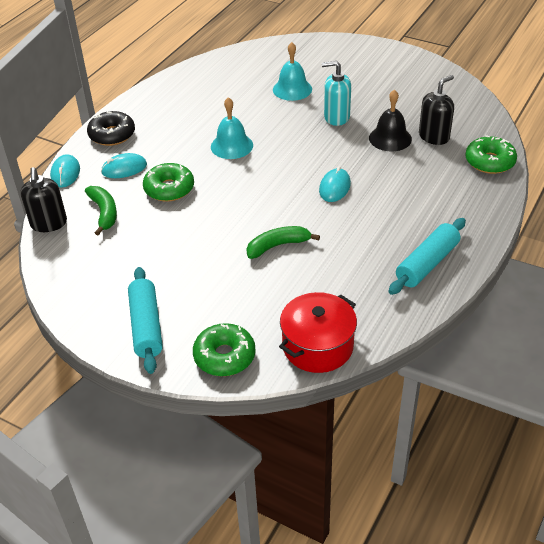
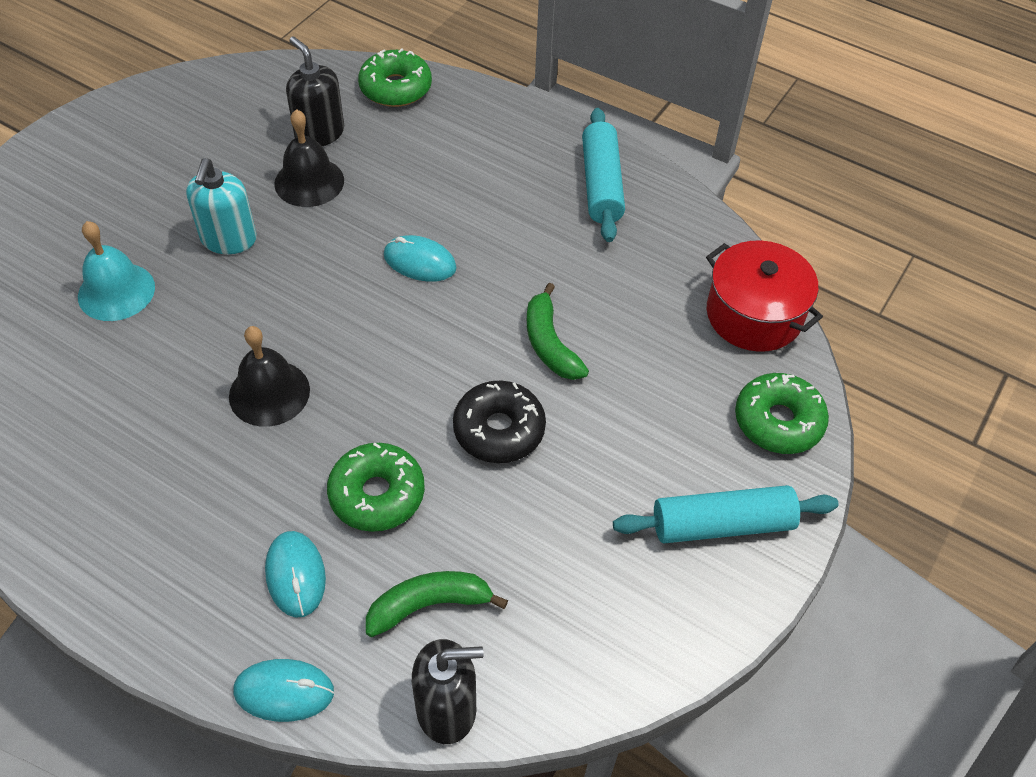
camera: 90 degrees left, 10 degrees up
(112, 135) = (168, 604): black donut -> black donut (499, 430)
(232, 146) = (269, 393): turquoise bell -> black bell
(427, 264) = (601, 184): turquoise rolling pin -> turquoise rolling pin turned 45 degrees clockwise

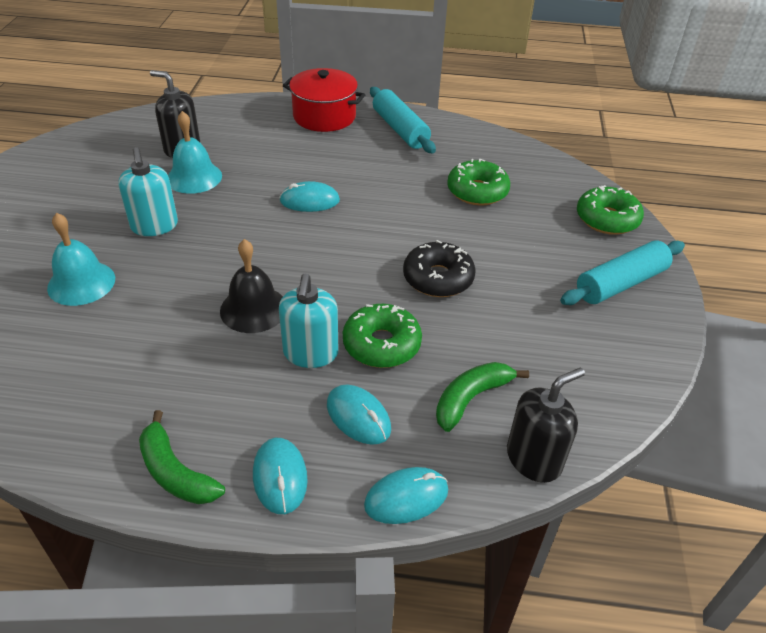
camera: 25 degrees left, 10 degrees down
(177, 611) = (280, 477): none -> turquoise mouse
(294, 475) = (310, 353): none -> turquoise soap dispenser
(309, 182) = (194, 177): black bell -> turquoise bell
(395, 88) = (221, 112): green donut -> green donut (477, 191)
(549, 344) = (434, 221): green banana -> green banana (175, 472)
(754, 315) = (547, 170): red pot -> red pot (324, 116)

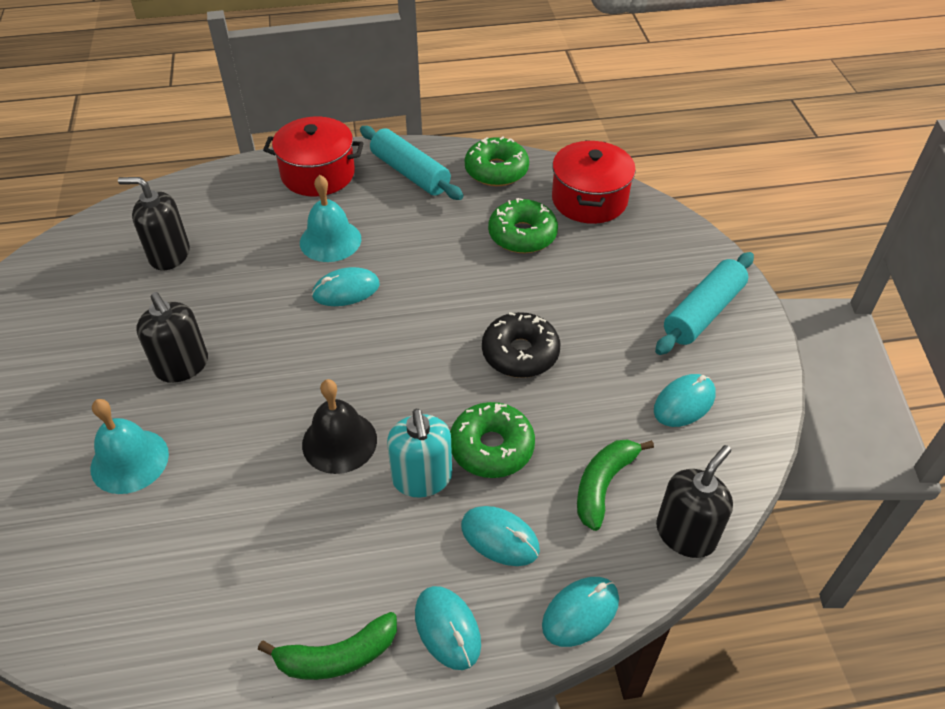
camera: 15 degrees left, 5 degrees up
(154, 226) = (182, 366): turquoise soap dispenser -> black soap dispenser
(175, 472) = (337, 656): green banana -> green banana turned 45 degrees counterclockwise
(194, 177) = (200, 290): turquoise bell -> turquoise bell (330, 240)
(548, 177) = (589, 199): none -> red pot
(574, 351) = (684, 402): none -> turquoise mouse
(607, 219) = (665, 238): green donut -> green donut (496, 170)

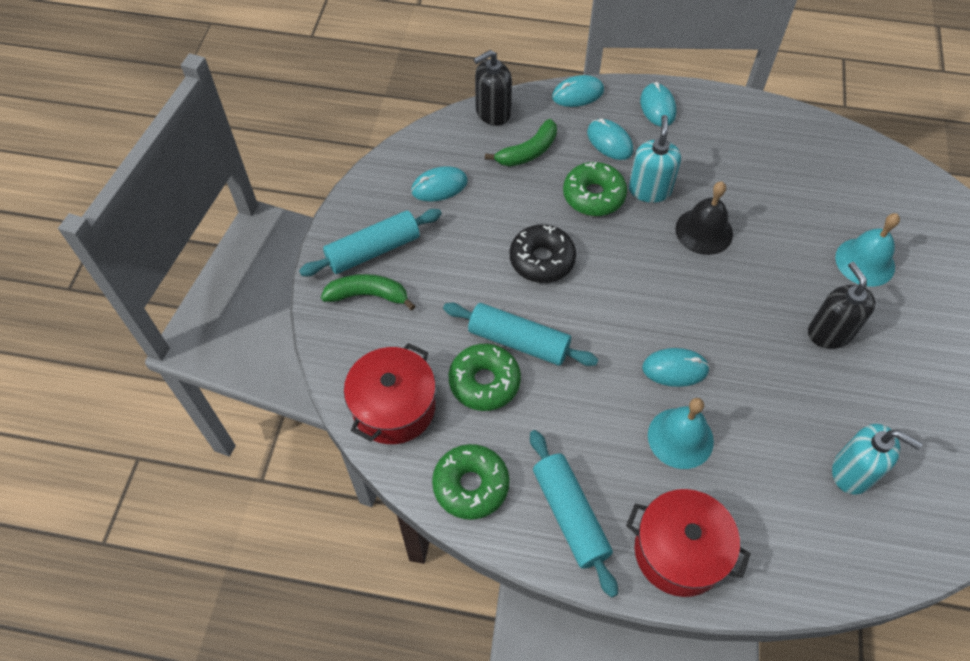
camera: 160 degrees left, 10 degrees up
(169, 255) = (853, 472): black soap dispenser -> turquoise soap dispenser
(337, 656) = (724, 111): green banana -> green banana (368, 295)
(507, 273) = (518, 341): none -> turquoise rolling pin

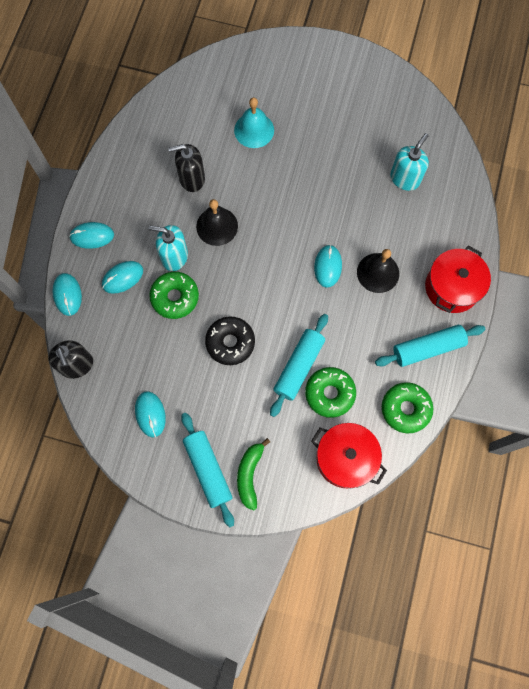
camera: 85 degrees left, 15 degrees up
(528, 152) = (124, 341): green banana -> none
(680, 438) = (378, 272): turquoise bell -> black bell
(829, 332) = (307, 166): black soap dispenser -> black soap dispenser (191, 178)

